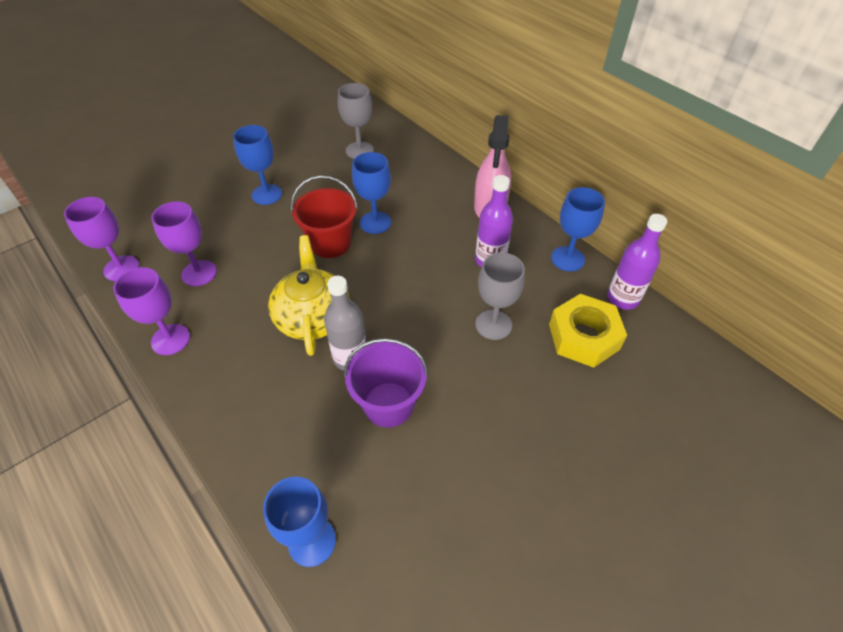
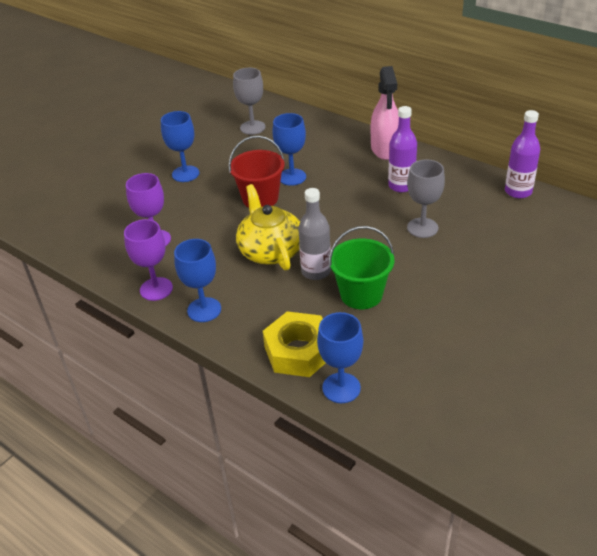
camera: 10 degrees left, 10 degrees down
(121, 268) = (83, 249): purple goblet -> none
(388, 404) = (361, 294): purple bucket -> green bucket
(567, 259) = (464, 173): blue goblet -> blue goblet (204, 310)
(583, 337) = (497, 222): yellow nut -> yellow nut (298, 351)

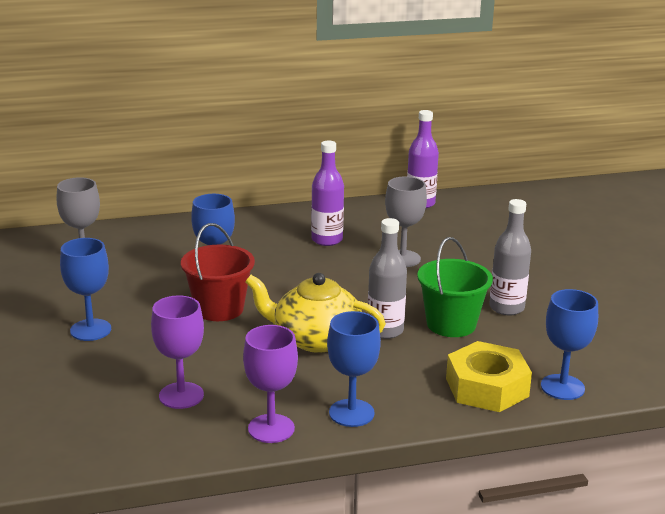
camera: 55 degrees left, 15 degrees down
(385, 149) = (258, 221): pink spray bottle -> none
(419, 308) = (506, 308): none -> grey bottle

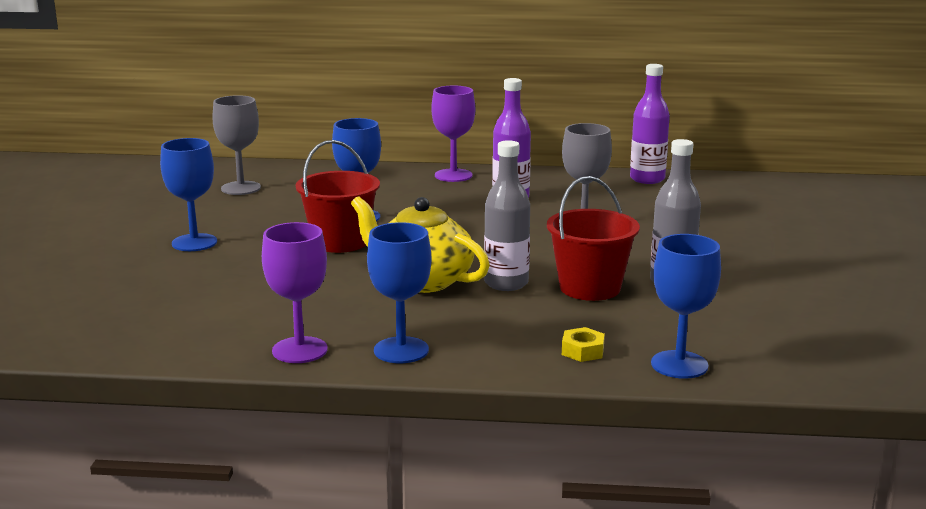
camera: 20 degrees right, 5 degrees down
(181, 395) = (232, 308): purple goblet -> purple goblet (453, 175)
(451, 324) = (590, 288): green bucket -> red bucket
(487, 387) = (582, 351): yellow nut -> yellow nut, size x0.43

